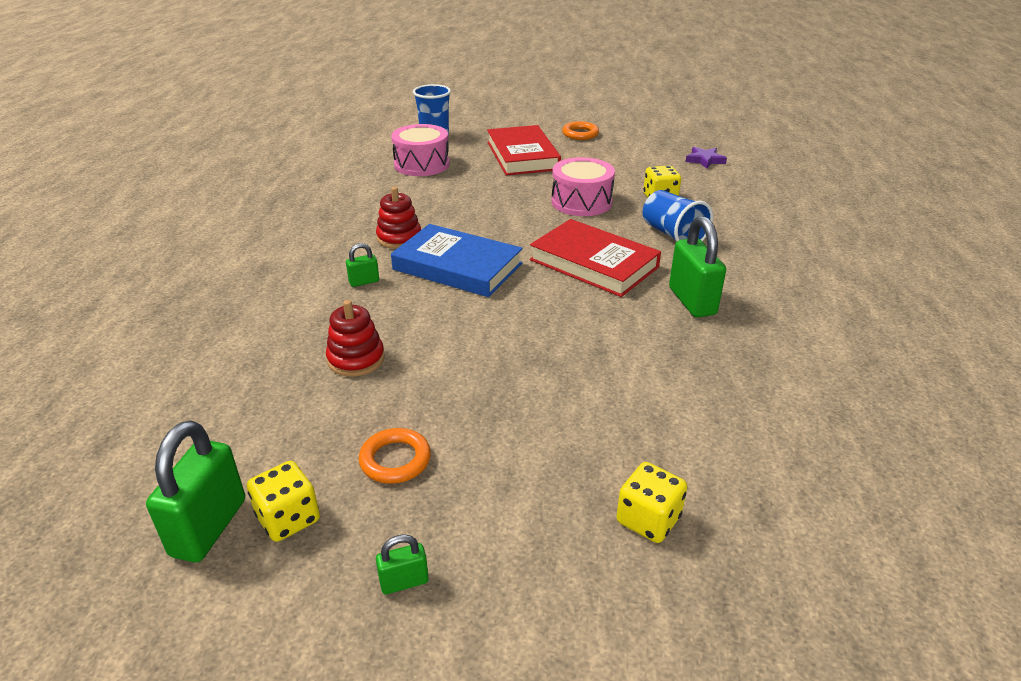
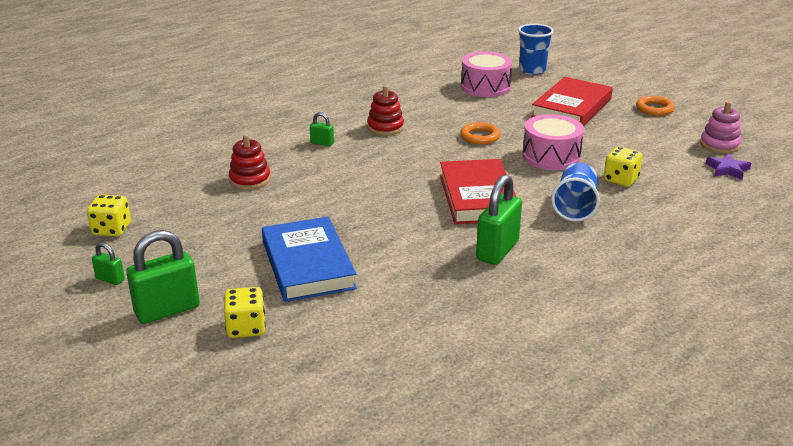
camera: 45 degrees right, 5 degrees down
(209, 527) = (82, 215): green padlock -> green padlock (167, 310)
(395, 460) = (188, 233): orange ring -> orange ring (480, 137)
(457, 266) = (388, 159): blue book -> blue book (308, 264)
(668, 144) = (719, 145): none -> pink stacking toy

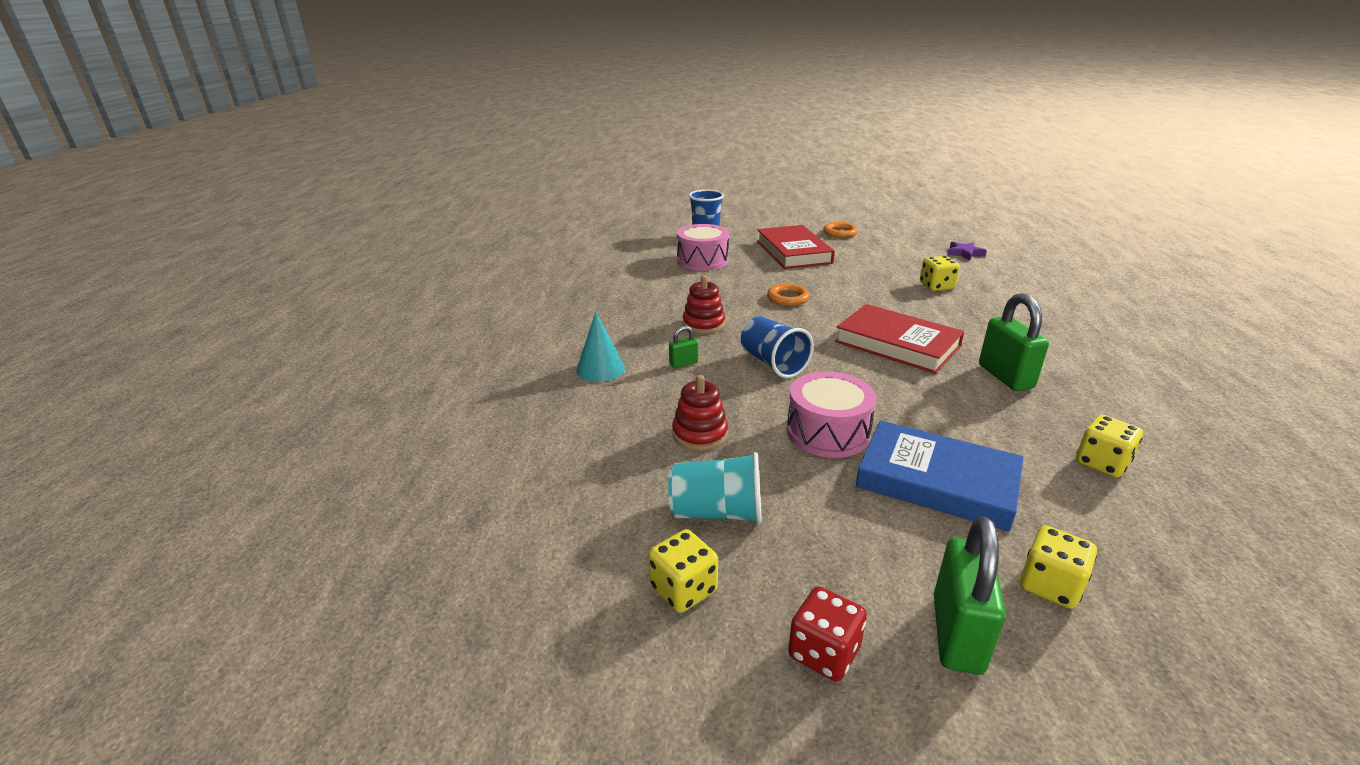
camera: 45 degrees left, 0 degrees up
(110, 279) = (824, 652): green padlock -> red dice
(183, 213) = (717, 512): none -> turquoise cup
(275, 125) = (600, 369): none -> turquoise cone
(421, 316) = (1101, 463): none -> yellow dice
(551, 156) = (864, 290): pink drum -> pink drum (827, 432)
(575, 207) = (961, 318): blue cup -> blue cup (773, 363)
(719, 145) = (924, 240): pink stacking toy -> none

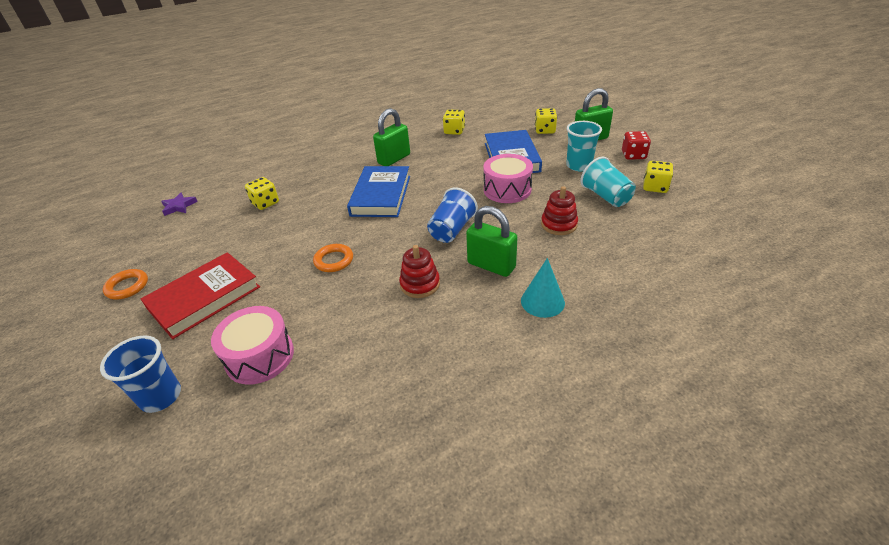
camera: 120 degrees left, 10 degrees up
(683, 363) = (491, 265): green padlock -> green padlock, size x2.03
(842, 542) = (579, 166): none -> turquoise cup
(897, 344) = (381, 195): red book -> blue book

